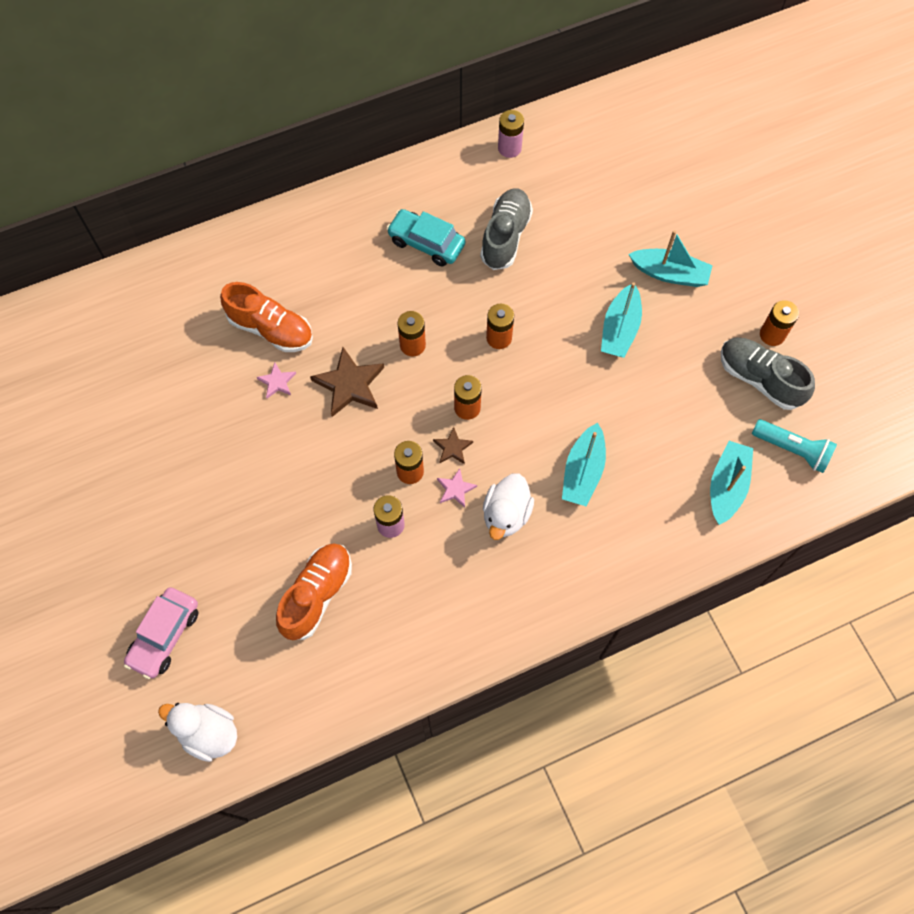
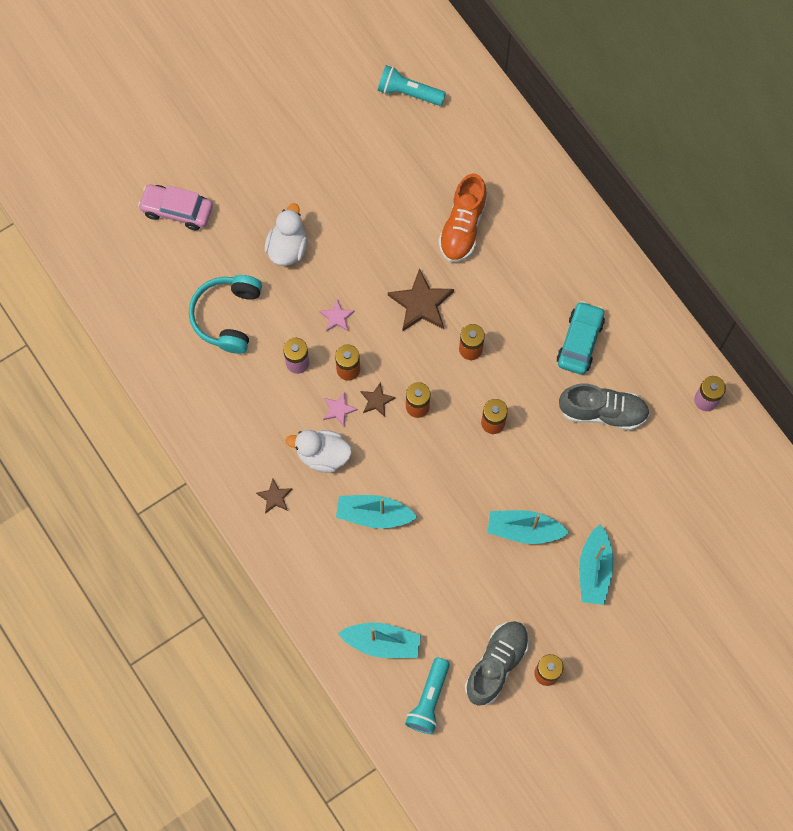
camera: 80 degrees right, 5 degrees up
(94, 356) = (408, 92): none -> turquoise flashlight
(208, 733) = (106, 261): white duck -> white duck (287, 248)
(277, 382) = (412, 243): pink star -> pink star (337, 317)
(317, 595) = (228, 316): orange shoe -> turquoise headphones
(547, 574) = (275, 497): none -> brown star

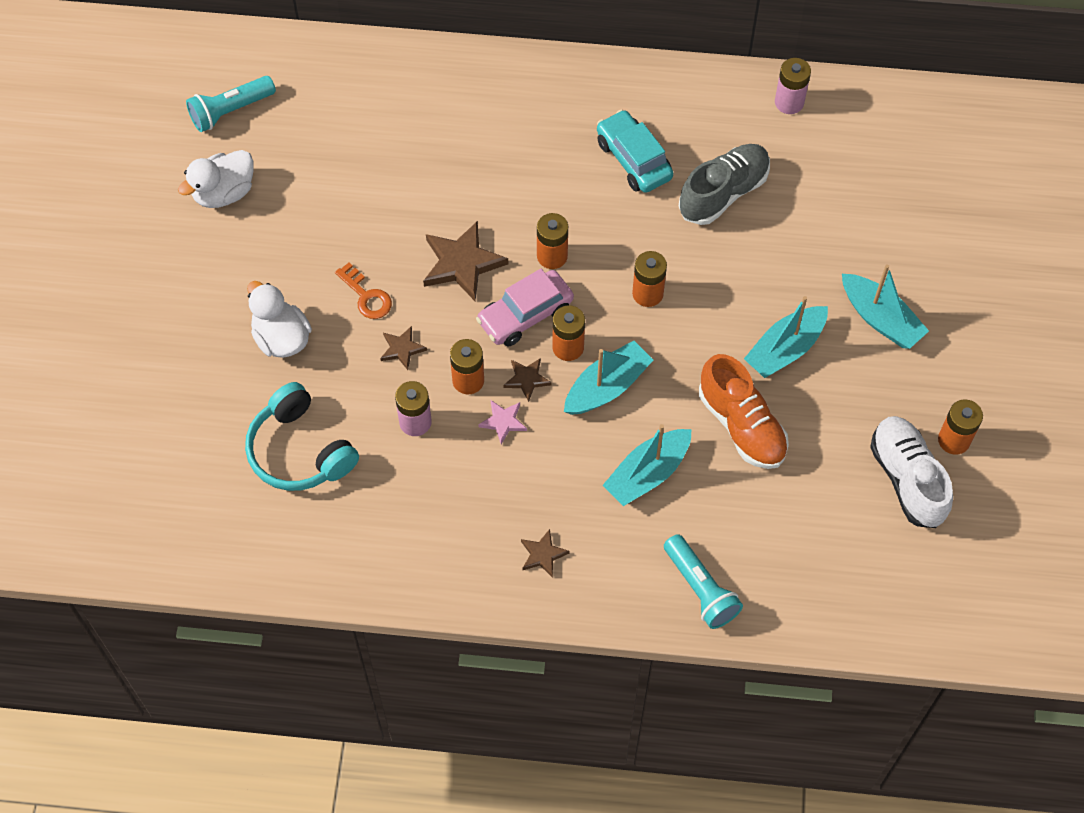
camera: 50 degrees left, 10 degrees down
(177, 210) = (133, 411): pink car -> pink car (525, 315)
(322, 455) = (539, 474): white duck -> white duck (224, 193)
(337, 317) = (402, 349): pink star -> brown star
(354, 270) = (366, 296): none -> orange key
(382, 642) = (794, 569): turquoise boat -> turquoise boat (607, 387)
(429, 700) = (894, 570): turquoise flashlight -> turquoise flashlight (700, 589)
(462, 227) = (418, 169): orange shoe -> orange shoe (741, 425)
(496, 664) = (907, 479): grey shoe -> white shoe

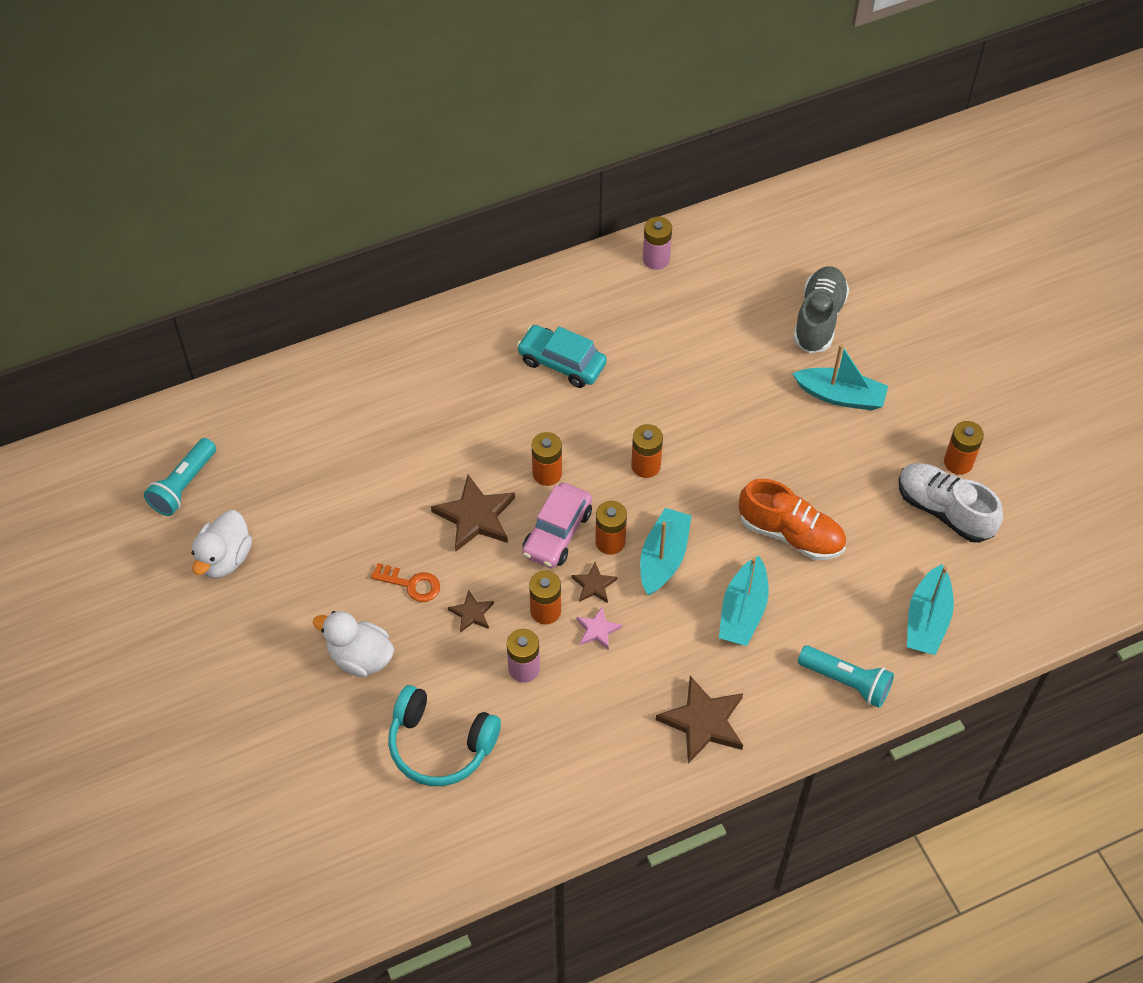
camera: 30 degrees left, 5 degrees down
(543, 554) = (703, 722): brown star -> brown star, size x1.89
(723, 193) = (652, 356): grey shoe -> grey shoe (819, 319)
(785, 349) = (784, 456): turquoise boat -> turquoise boat (927, 619)

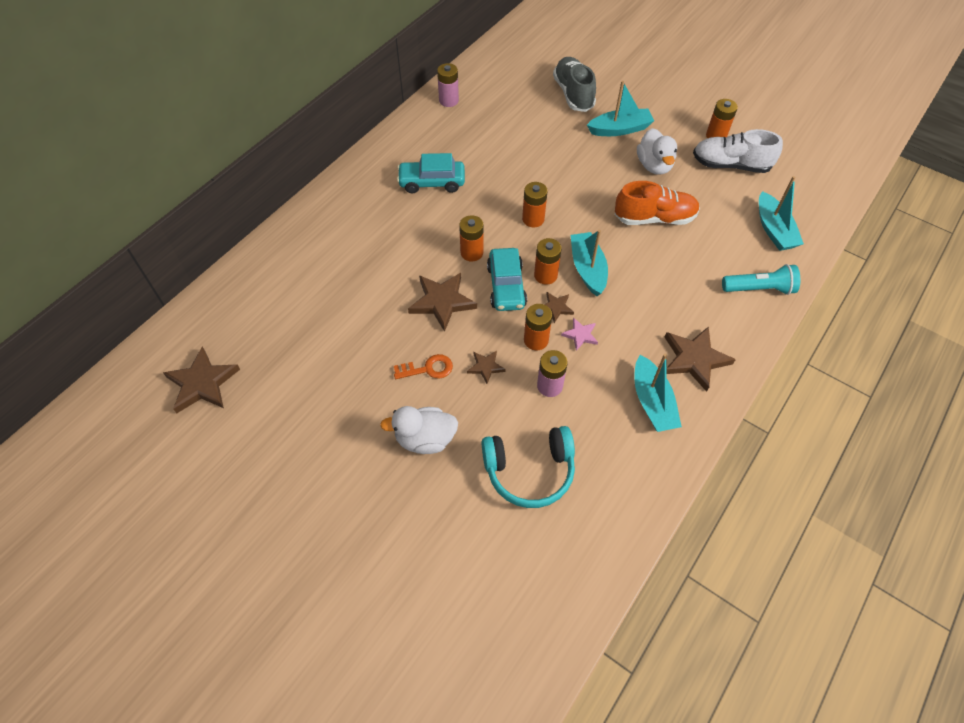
camera: 30 degrees left, 0 degrees up
(183, 485) = (202, 383): turquoise flashlight -> brown star
(225, 558) = (270, 420): white duck -> white duck (654, 165)
(557, 533) = (506, 286): pink car -> turquoise car
(743, 611) = (663, 277): turquoise boat -> turquoise boat (652, 402)

